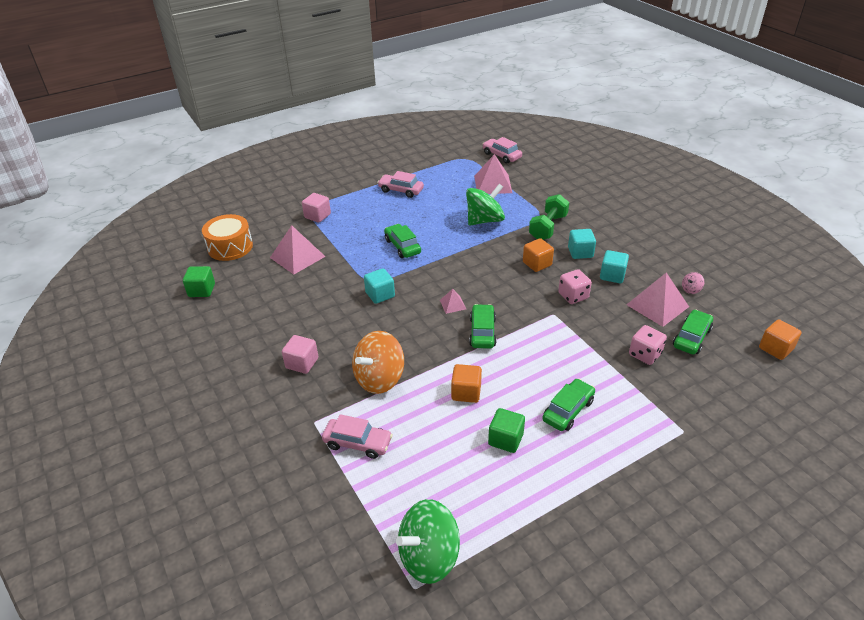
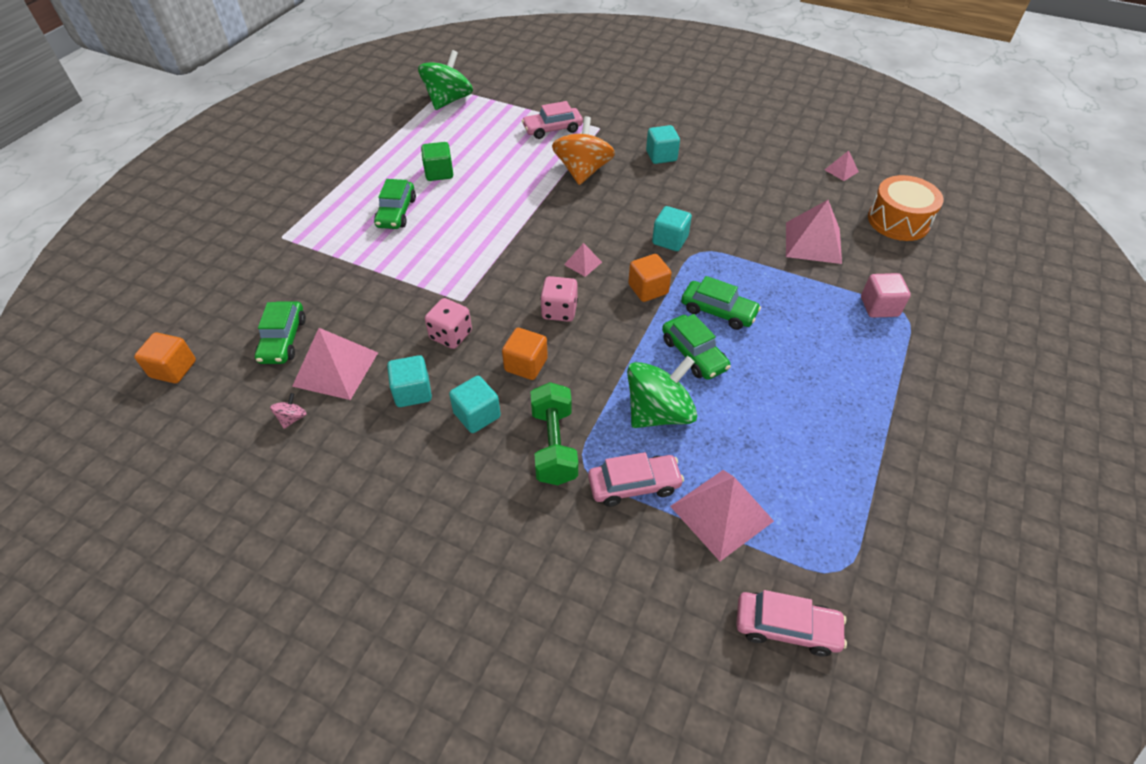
camera: 145 degrees right, 10 degrees up
(202, 290) = (841, 170): green cube -> pink pyramid
(302, 363) = (661, 156): pink cube -> turquoise cube
(401, 190) = (842, 414): pink car -> pink car (634, 485)
(466, 392) = (498, 191): orange cube -> orange cube (648, 289)
(482, 332) = (526, 247): green car -> green car (694, 354)
(484, 220) = (658, 412): green spinning top -> green spinning top turned 150 degrees counterclockwise
(645, 354) = (336, 295): pink dice -> pink dice (559, 311)

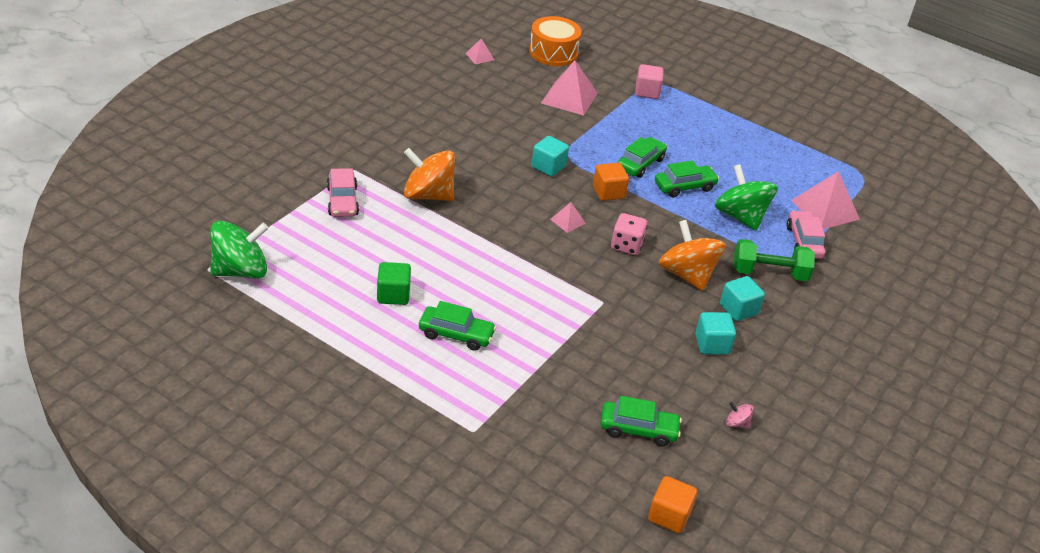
camera: 85 degrees left, 10 degrees down
(336, 369) = (680, 392): pink pyramid -> none
(448, 100) = (240, 271): green spinning top -> green spinning top turned 120 degrees clockwise
(451, 335) = (647, 314): pink dice -> none
(526, 365) = (687, 275): orange cube -> orange spinning top
(661, 156) = (421, 143): turquoise cube -> none
(786, 627) = (900, 205): pink car -> none

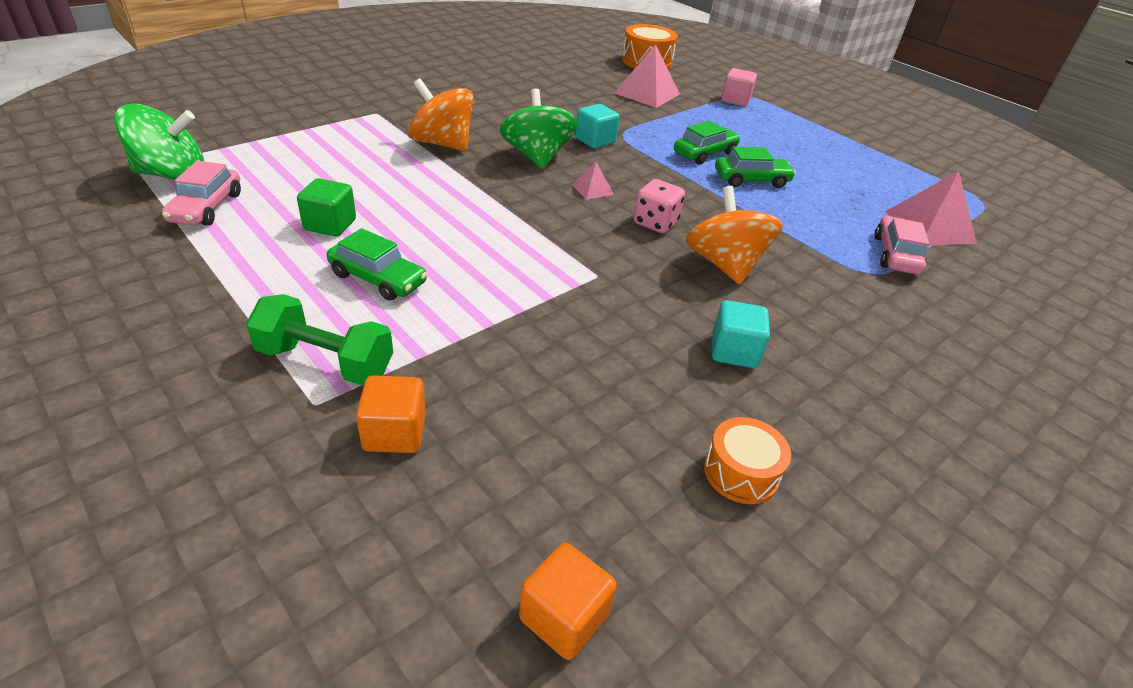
camera: 15 degrees right, 0 degrees up
(342, 201) = (342, 135): pink car -> pink car (206, 207)
(479, 56) = (569, 55): pink pyramid -> none
(608, 192) = (655, 171): orange cube -> orange cube (395, 433)
(638, 429) = (573, 450): green car -> none
(737, 423) = (741, 472): pink spinning top -> orange drum
(738, 309) = (786, 315): turquoise cube -> none
(740, 216) = (814, 217): green spinning top -> green spinning top (537, 156)
(769, 273) = (840, 281): green dumbbell -> green dumbbell (325, 361)

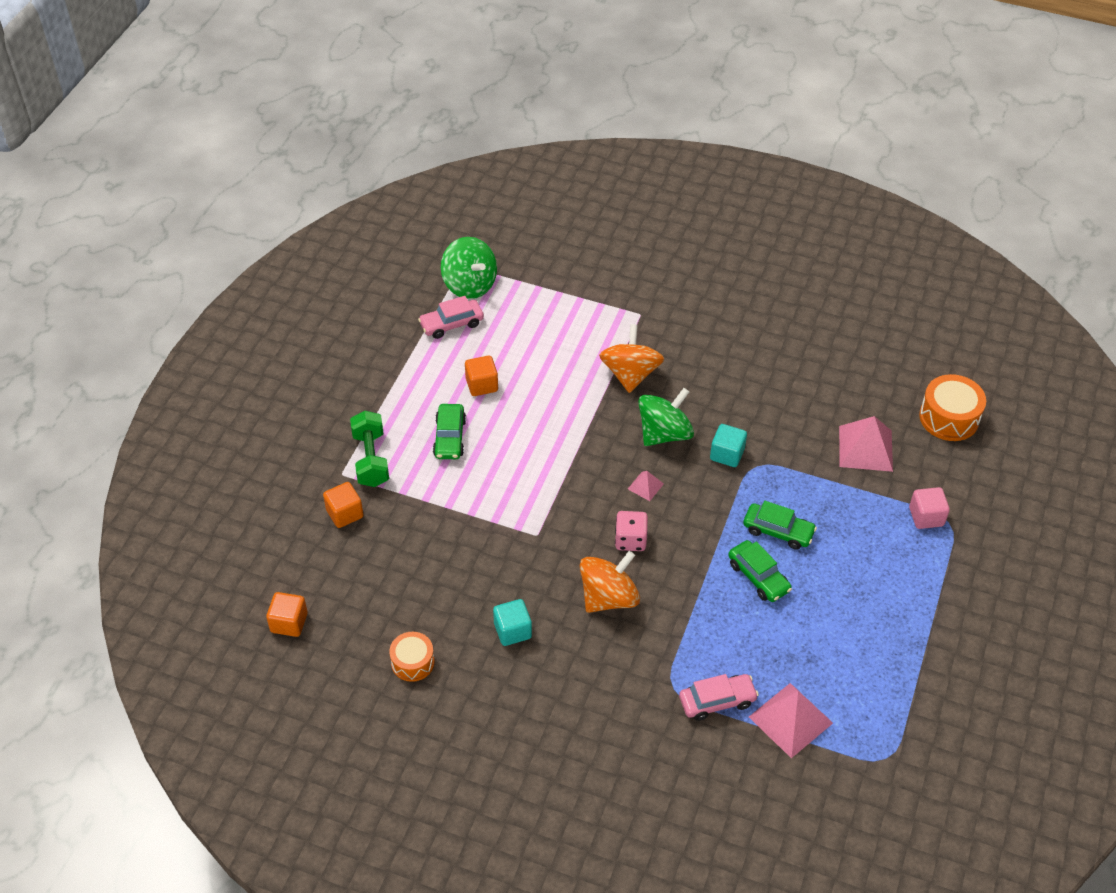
camera: 65 degrees right, 10 degrees up
(330, 225) = (482, 385): green cube -> orange cube

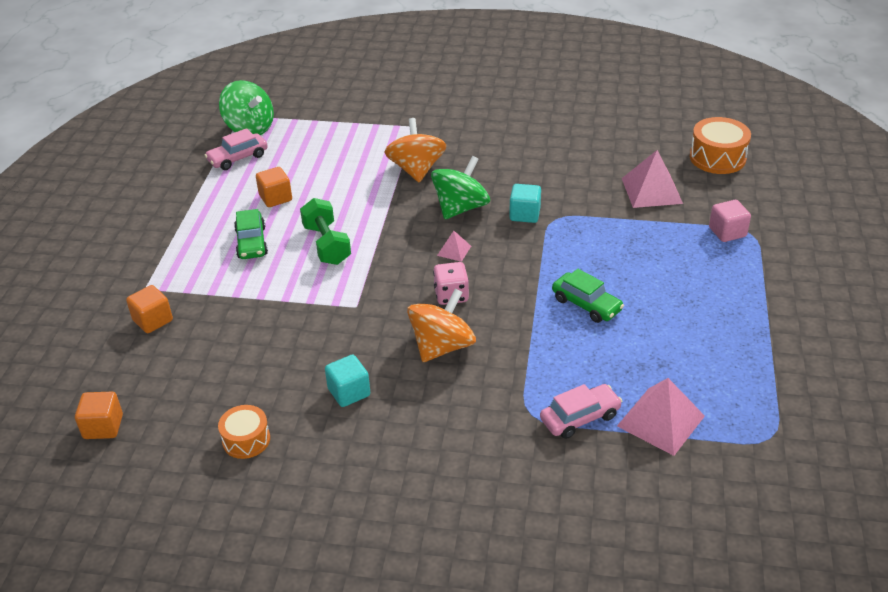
camera: 10 degrees left, 10 degrees down
(371, 459) = (174, 272): green dumbbell -> green dumbbell (327, 245)
(778, 531) = (593, 265): green car -> none

